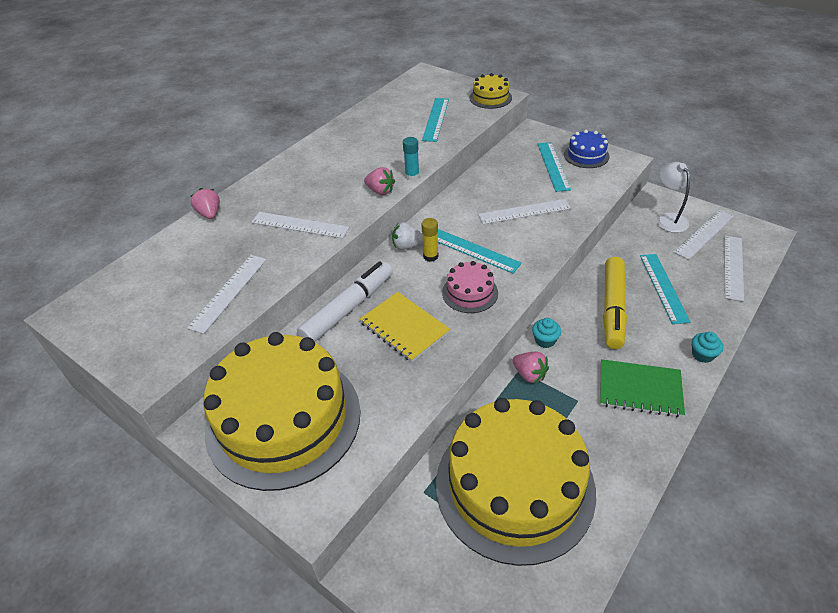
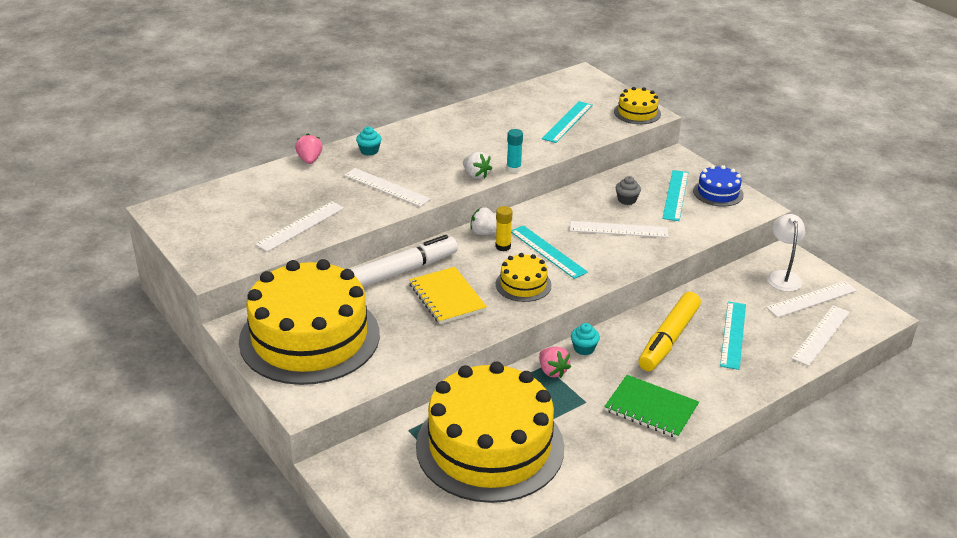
camera: 15 degrees right, 10 degrees down
(380, 191) = (476, 175): pink strawberry -> white strawberry
(470, 292) = (523, 284): pink cake -> yellow cake
(515, 181) = (627, 200): none -> grey cupcake
(702, 355) = (733, 398): turquoise cupcake -> turquoise cupcake (369, 151)

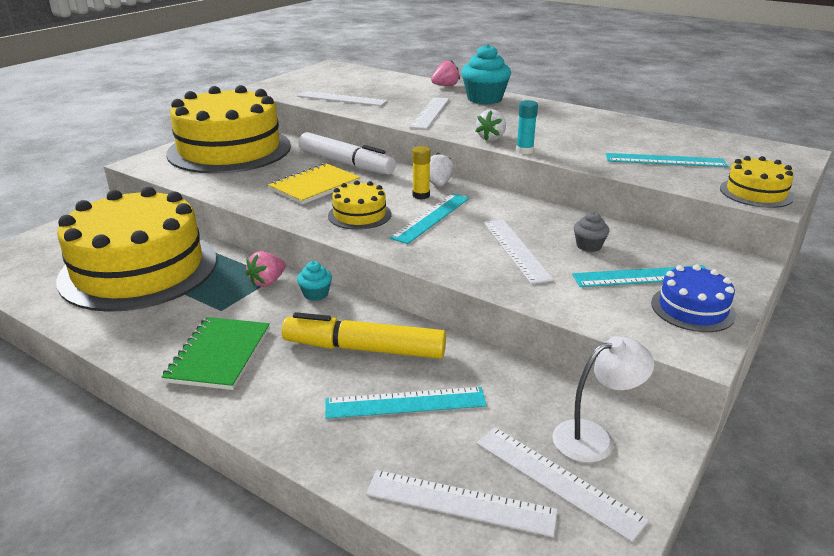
camera: 70 degrees right, 5 degrees down
(369, 151) = (484, 99): turquoise cupcake -> turquoise cupcake, size x1.97

